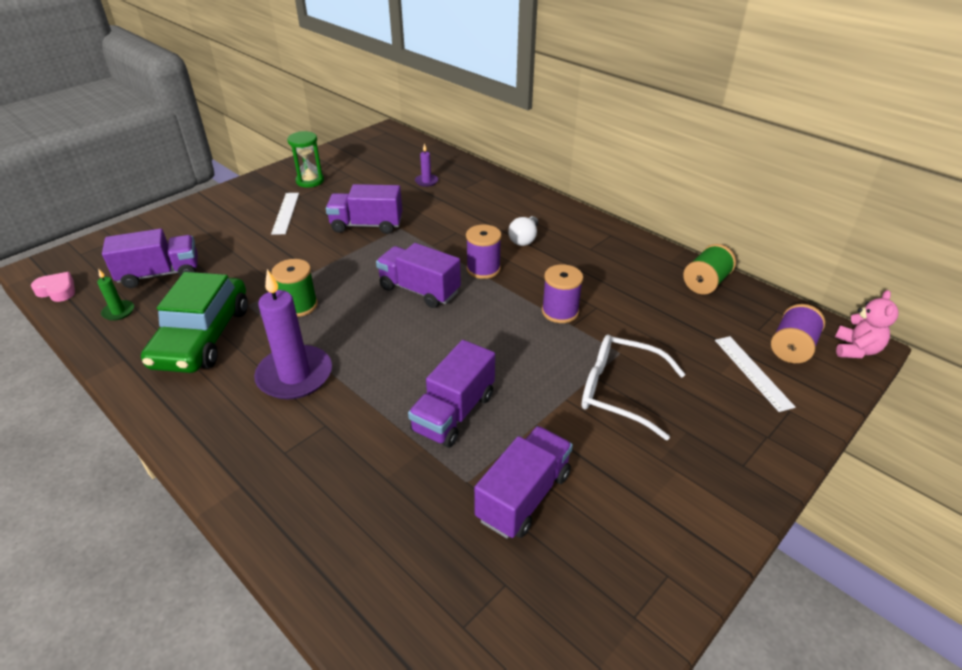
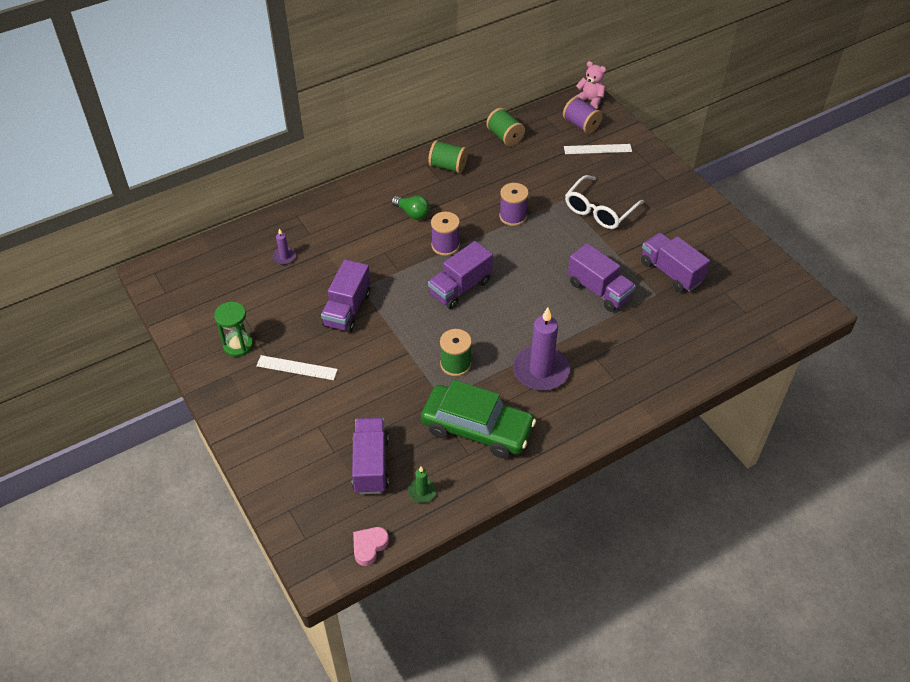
camera: 75 degrees left, 10 degrees up
(524, 239) = (412, 213): white light bulb -> green light bulb
(617, 249) = (448, 166): none -> green spool

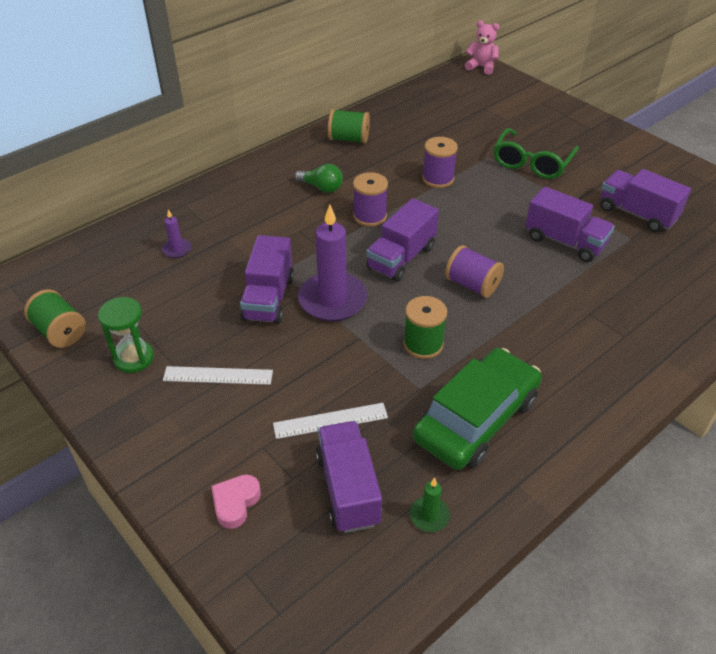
camera: 10 degrees left, 5 degrees down
(369, 547) = (377, 610): pink heart -> pink heart (235, 503)
(477, 428) = (476, 419): green car -> green car turned 60 degrees counterclockwise
(505, 136) = (403, 106): green spool -> green spool (60, 332)
(541, 370) = (531, 338): purple candle -> purple candle (332, 300)
(581, 125) = (480, 88): purple spool -> purple spool (472, 285)
(597, 149) = (506, 108): white ruler -> white ruler (330, 421)
(599, 210) = (532, 163): white glasses -> green glasses

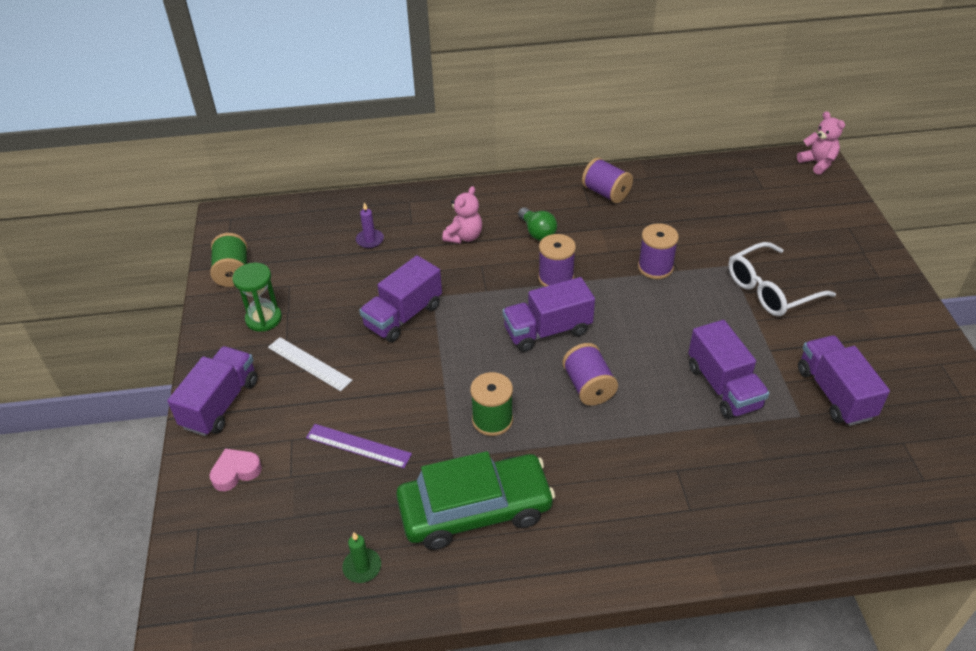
camera: 35 degrees right, 0 degrees up
(262, 214) = (464, 237): none -> pink teddy bear
(330, 421) = (358, 446): white ruler -> purple ruler
(332, 300) = (453, 342): purple candle -> none
(348, 489) = (322, 509): purple truck -> purple truck (220, 404)
(349, 139) = (606, 193): green spool -> purple spool
(532, 163) = (770, 290): green glasses -> white glasses

